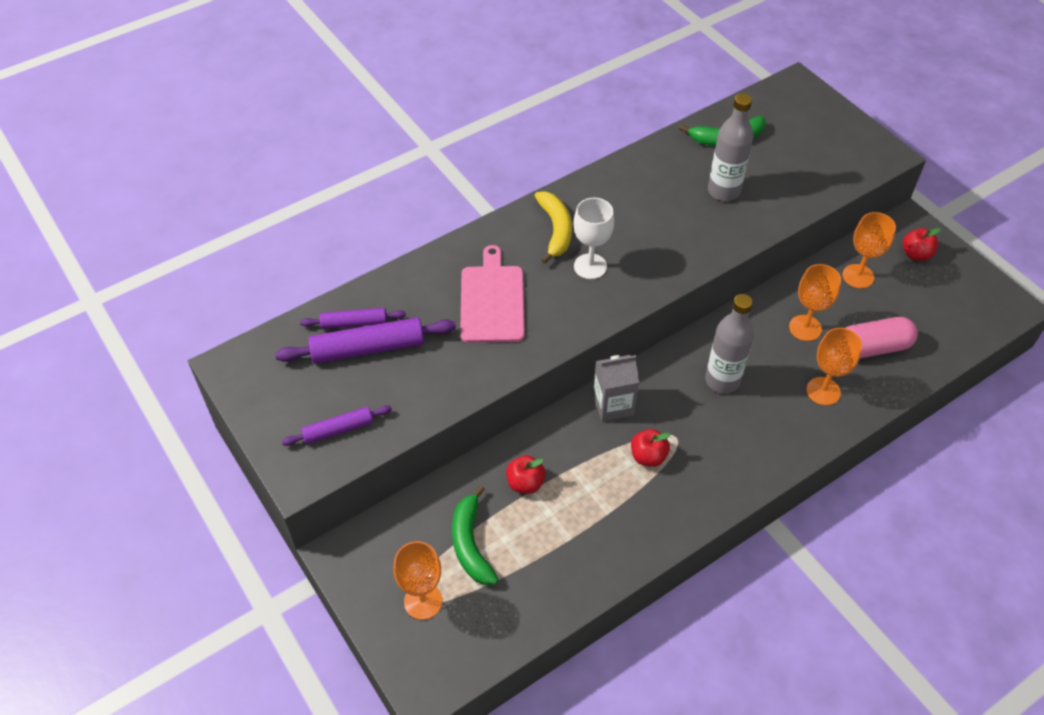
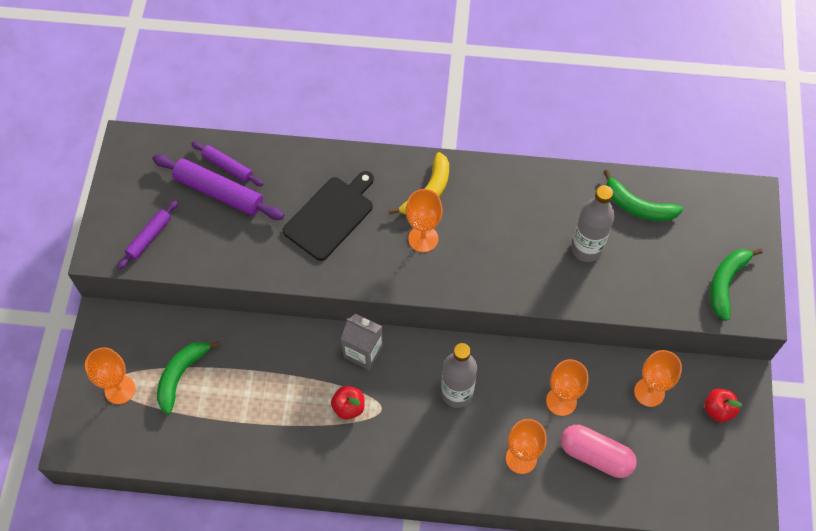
camera: 40 degrees right, 10 degrees up
(338, 430) = (149, 237): purple rolling pin -> purple rolling pin turned 75 degrees counterclockwise
(492, 300) = (331, 216): pink cutting board -> black cutting board
(525, 483) = (252, 362): red apple -> none
(590, 266) = (423, 239): white goblet -> orange goblet
(845, 150) = (726, 283): none -> green banana

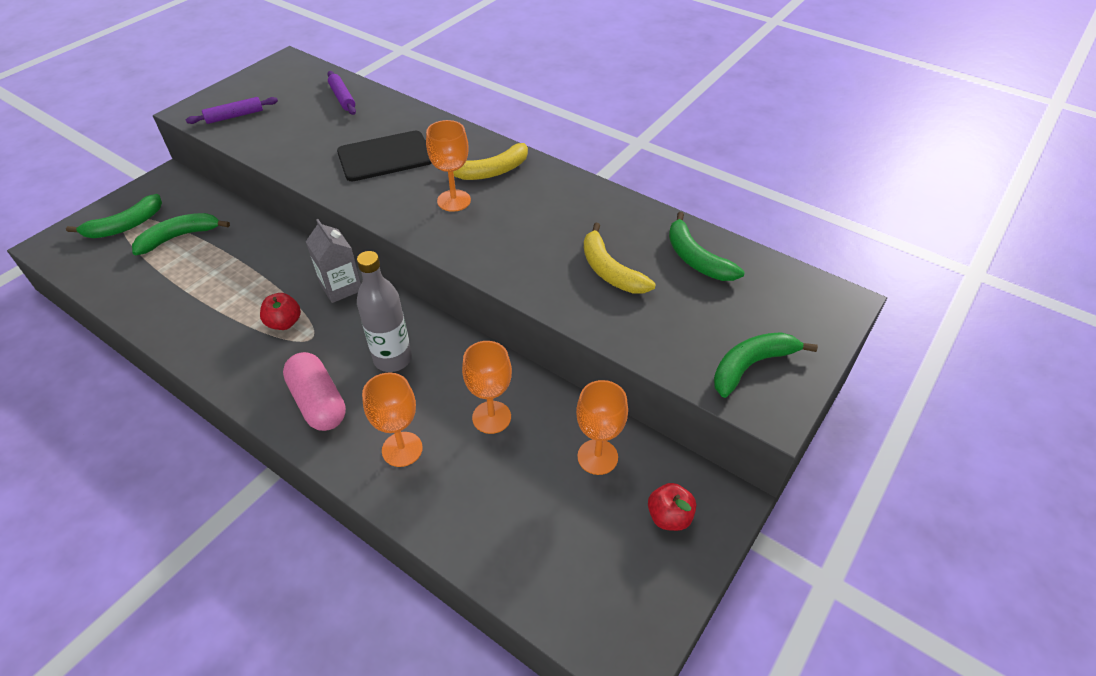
camera: 30 degrees right, 15 degrees down
(120, 389) = (125, 226): orange goblet -> green banana
(219, 192) = (318, 110): purple rolling pin -> none
(586, 249) = (609, 270): grey bottle -> yellow banana
(596, 455) = (485, 489): pink capsule -> pink capsule (318, 402)

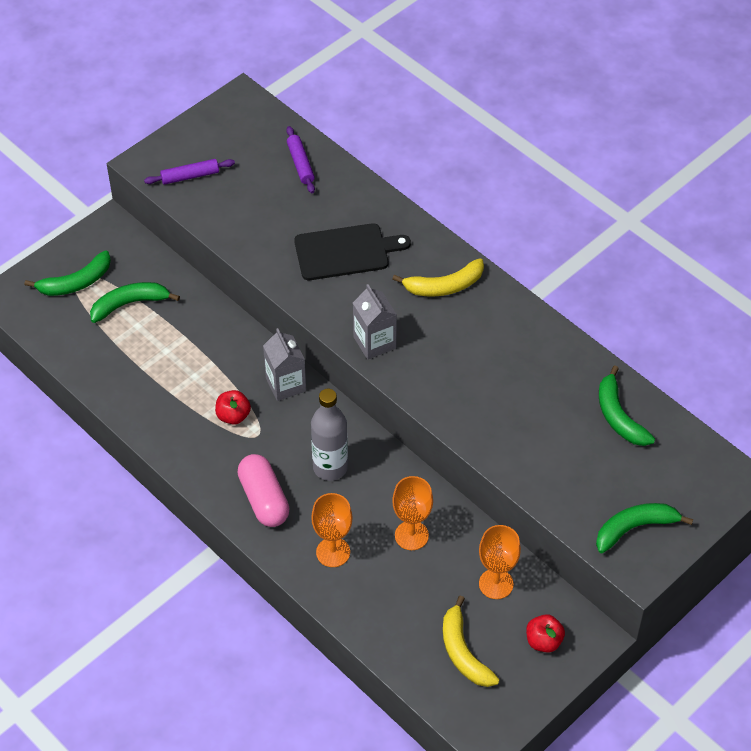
camera: 10 degrees right, 5 degrees up
(426, 224) = (374, 342): none -> grey carton
(454, 200) = (403, 318): orange goblet -> none
(609, 270) = (536, 417): yellow banana -> yellow banana (463, 652)

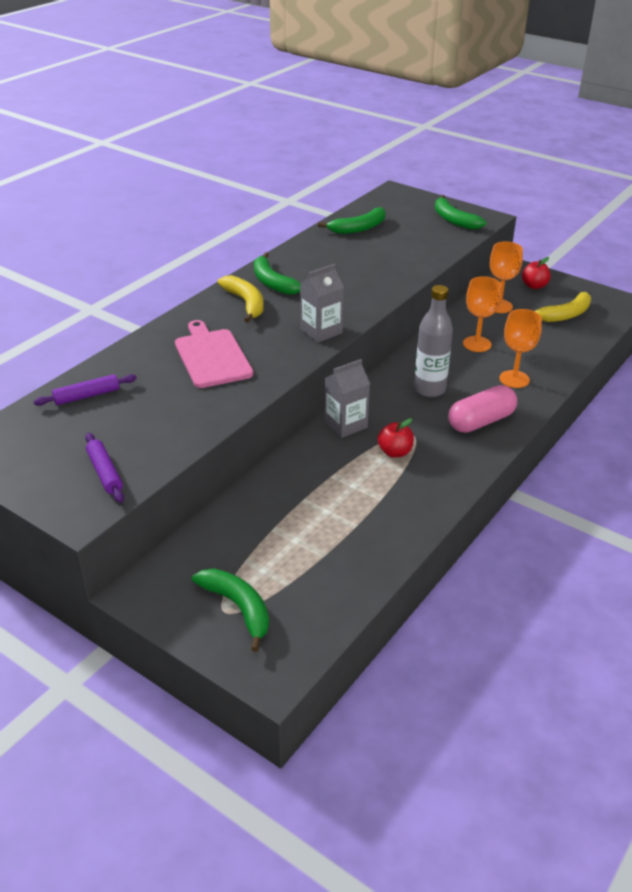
camera: 100 degrees left, 15 degrees down
(130, 304) = (264, 552): green banana -> green banana (272, 282)
(345, 252) = (212, 356): black cutting board -> pink cutting board

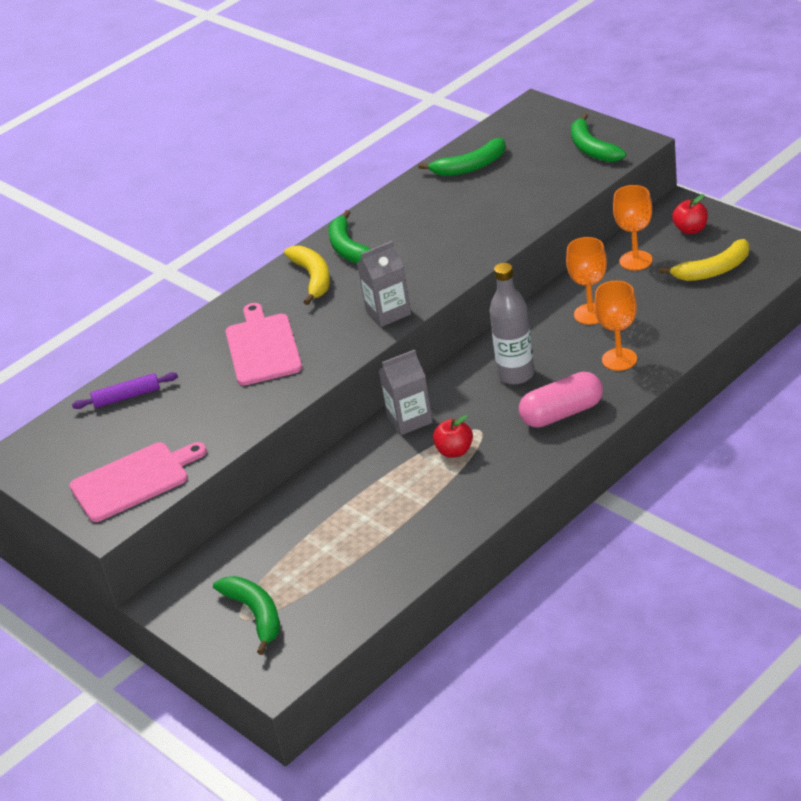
camera: 15 degrees right, 0 degrees up
(105, 473) = (134, 480): purple rolling pin -> pink cutting board

